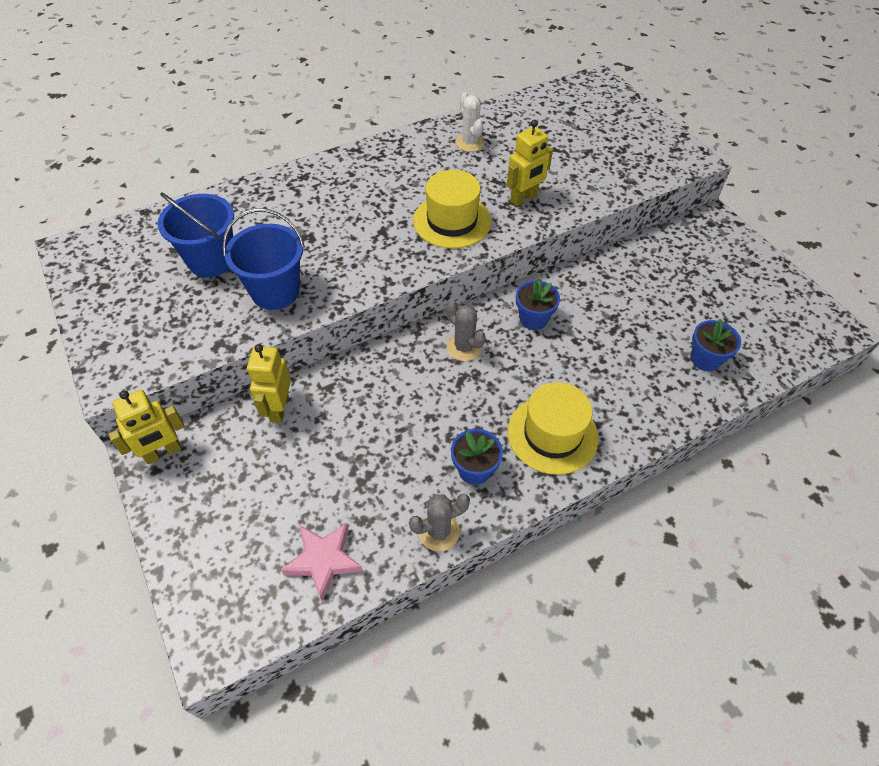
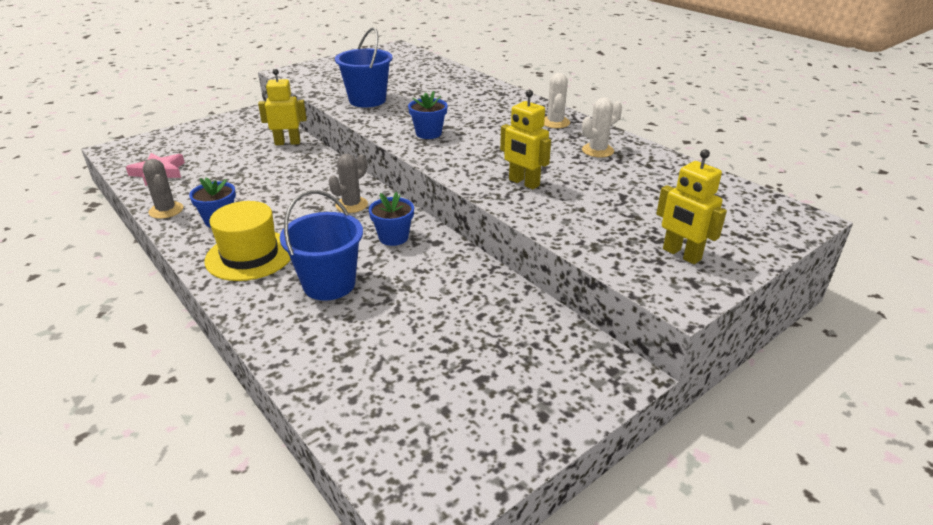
camera: 80 degrees right, 20 degrees down
(163, 452) = (255, 116): yellow robot -> yellow robot (681, 254)
(211, 260) = (395, 79): blue bucket -> blue bucket (329, 284)
(399, 154) = (555, 122): none -> white cactus
(452, 221) = (472, 152): yellow hat -> none
(705, 359) = (348, 358): blue flower pot -> blue flower pot (428, 133)

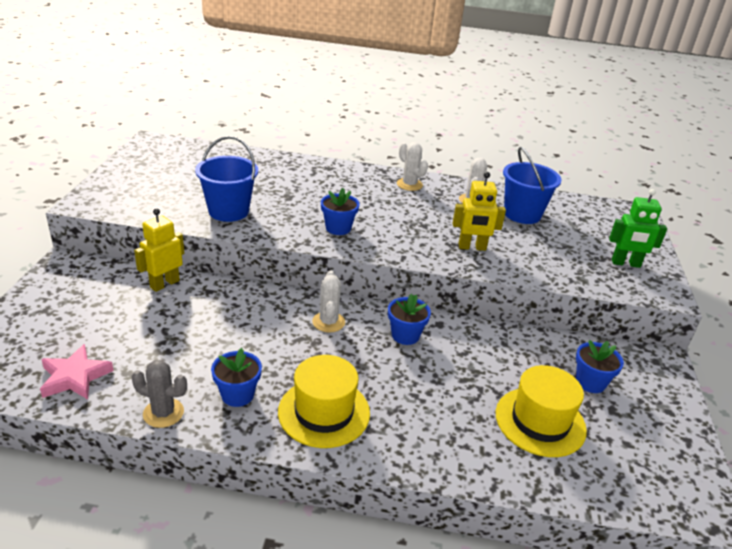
camera: 45 degrees left, 0 degrees up
(329, 284) = (425, 400): blue bucket -> blue bucket (522, 214)
(351, 205) = (328, 322): grey cactus -> white cactus
(394, 348) = (540, 421): none -> yellow hat
(499, 348) = (590, 382): none -> blue flower pot
(681, 254) = (625, 263): yellow robot -> green robot

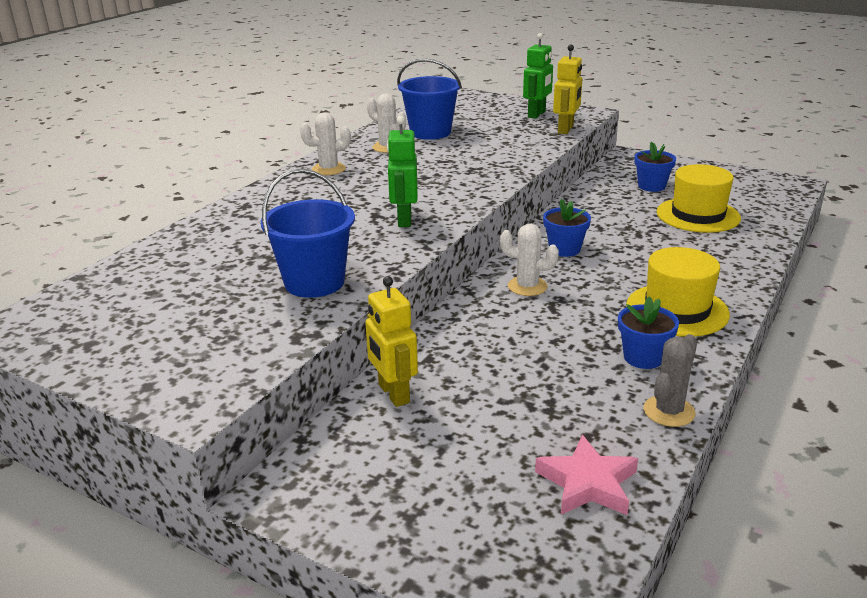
camera: 65 degrees left, 5 degrees down
(338, 228) = (404, 220): blue flower pot -> green robot
(472, 247) = (481, 163): yellow robot -> yellow robot (566, 129)

